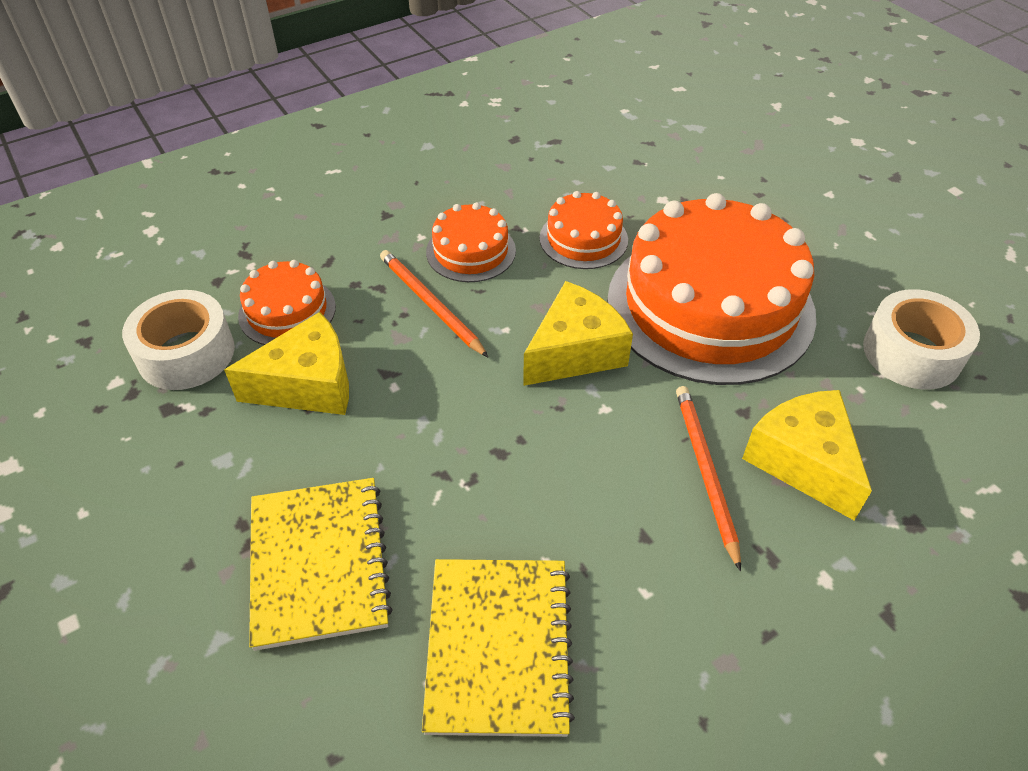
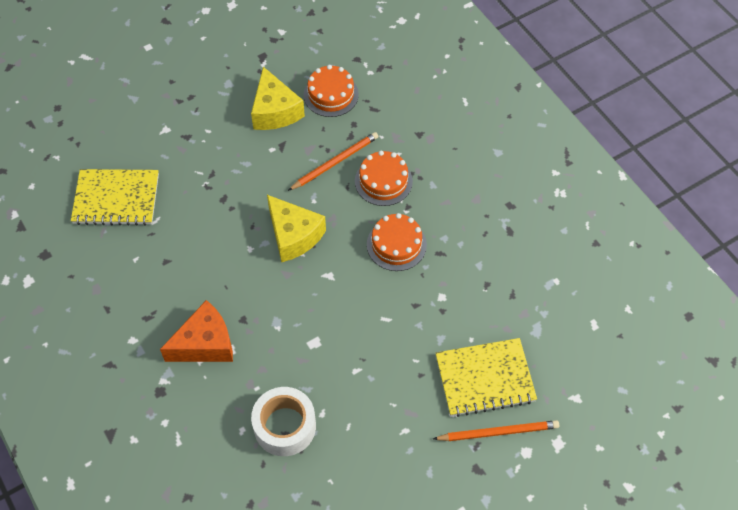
camera: 90 degrees right, 10 degrees up
(186, 353) = (300, 56): white tape -> none
(319, 563) = (166, 128): yellow notebook -> yellow notebook (485, 379)
(705, 472) = (202, 293): orange pencil -> orange pencil (498, 432)
(710, 306) = (331, 313): orange cake -> none
(803, 461) = (205, 344): yellow cheese -> orange cheese

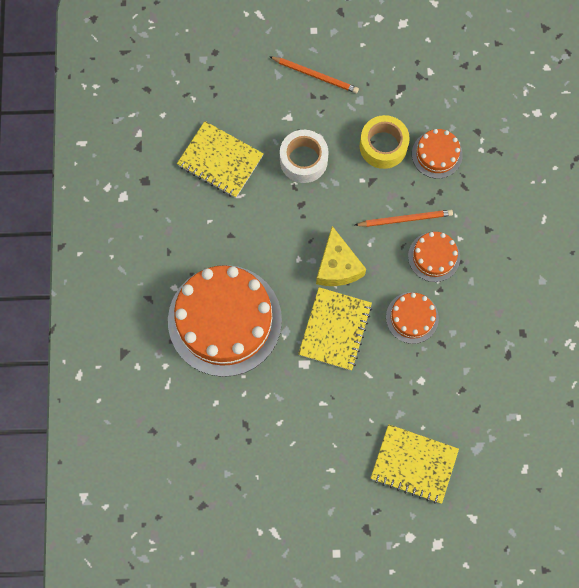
camera: 30 degrees right, 15 degrees up
(205, 344) = (224, 320): orange cheese -> orange cake
(275, 111) = (383, 146): yellow cheese -> yellow tape
(285, 426) = (247, 417): white tape -> white tape (303, 160)
(326, 294) = (335, 329): none -> yellow notebook
(498, 432) = (398, 510): orange pencil -> orange pencil (315, 75)

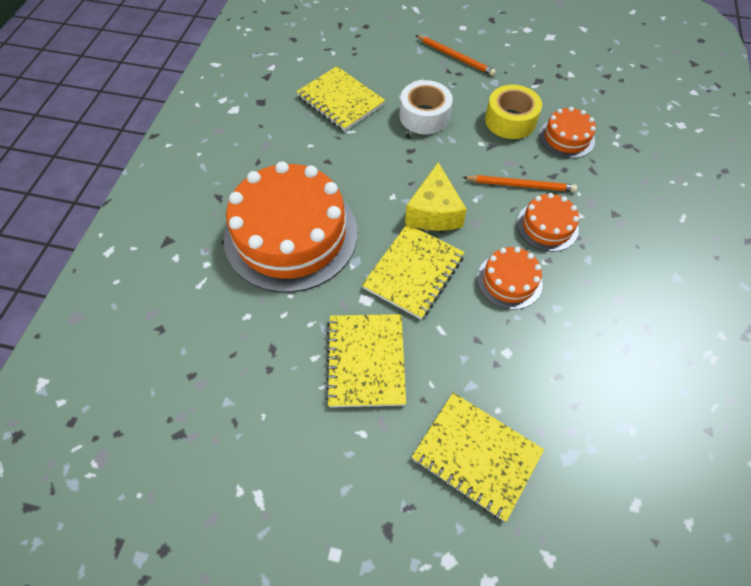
camera: 15 degrees right, 15 degrees down
(318, 415) = (366, 361): none -> yellow notebook

